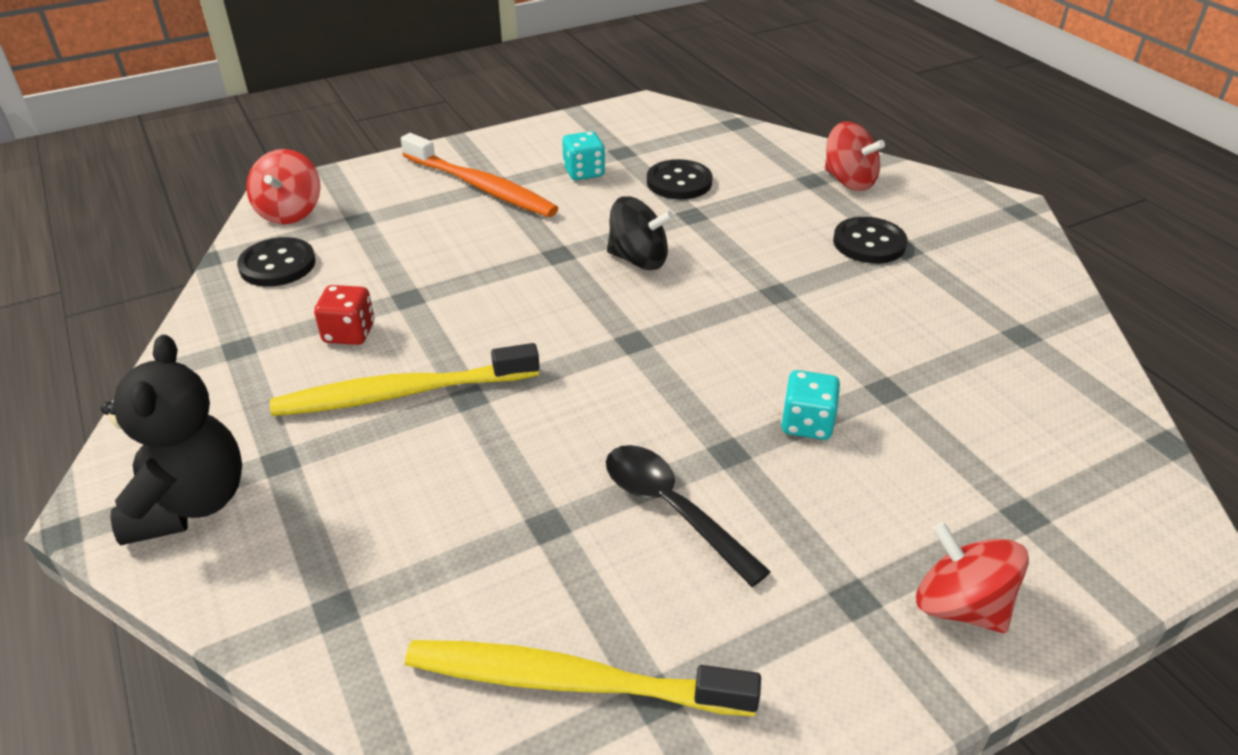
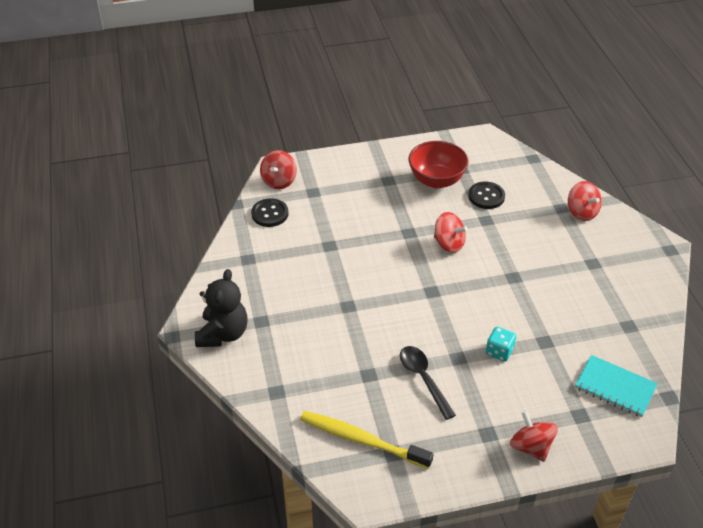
camera: 15 degrees right, 5 degrees up
(349, 333) = (299, 261): red dice -> none
(401, 393) = (318, 298): yellow toothbrush -> none
(481, 187) = (379, 181): orange toothbrush -> none
(584, 172) = (436, 180): turquoise dice -> red bowl
(638, 259) = (449, 244): black spinning top -> red spinning top
(869, 243) = (574, 256): black button -> none
(1061, 446) = (615, 387): none -> turquoise notebook

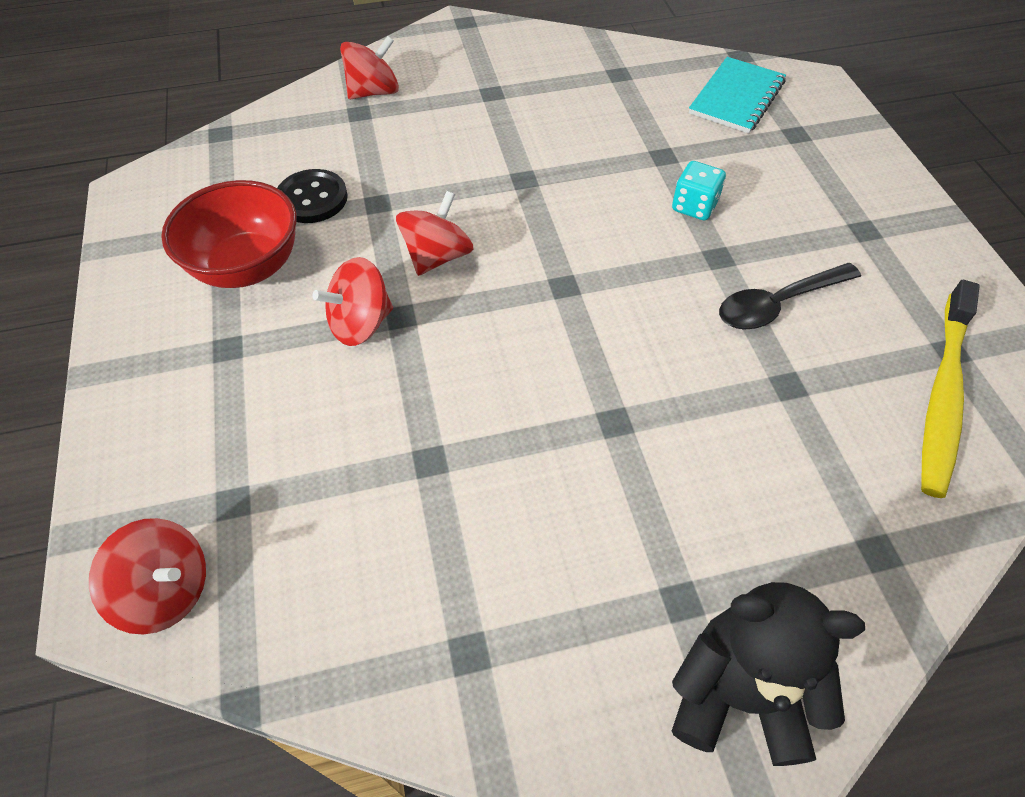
camera: 90 degrees left, 10 degrees up
(270, 214) = (298, 606): black button -> none
(531, 447) = (871, 186): red spinning top -> red spinning top (360, 324)

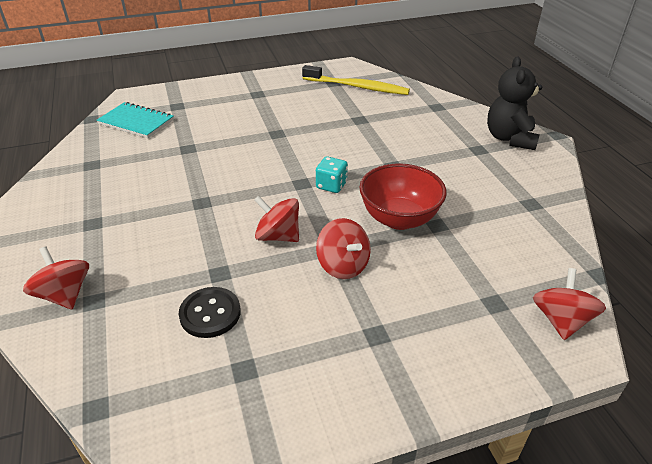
camera: 95 degrees left, 15 degrees down
(247, 267) = (292, 340): red bowl -> red bowl (399, 219)
(694, 206) = (236, 139): turquoise dice -> turquoise dice (331, 185)
(778, 304) = (309, 119): black spoon -> none

